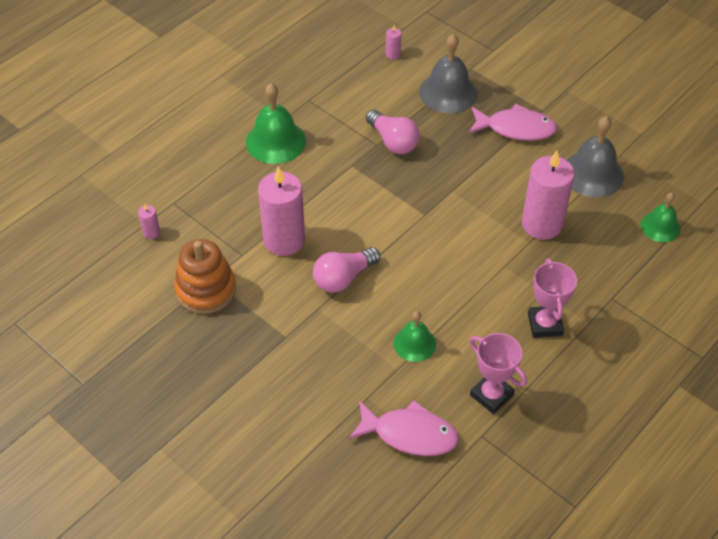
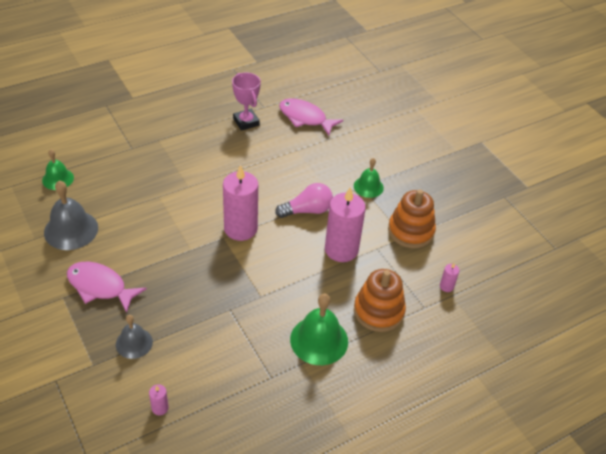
camera: 165 degrees left, 5 degrees down
(222, 184) = (378, 311): none -> orange stacking toy
(393, 141) = (214, 307): pink light bulb -> none
(414, 343) = (278, 159): green bell -> green bell (368, 187)
(448, 92) = (134, 343): grey bell -> grey bell, size x0.62
(542, 224) = (140, 205): pink candle -> pink candle (240, 228)
(545, 324) = (187, 146): pink trophy -> none

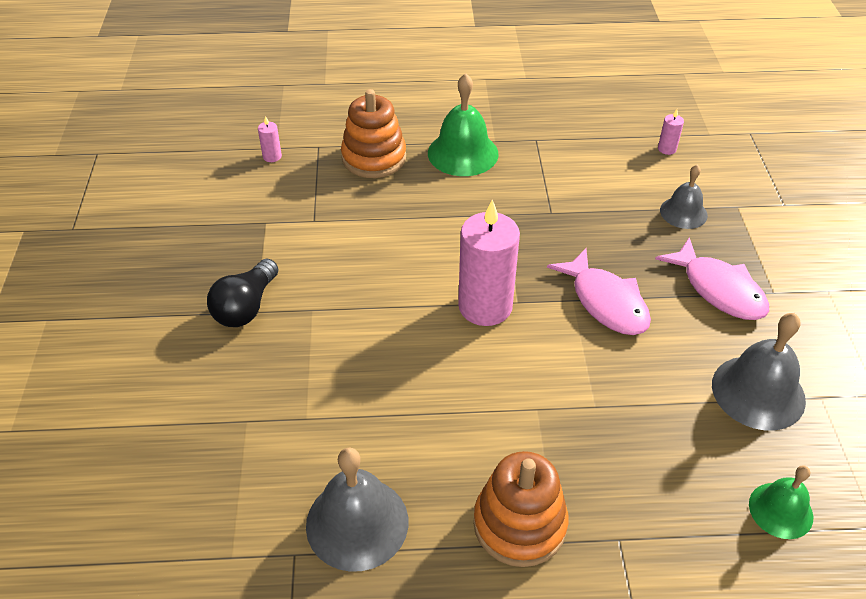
camera: 150 degrees left, 0 degrees up
(246, 122) = (357, 523): pink trophy -> grey bell
(305, 118) = (234, 488): pink fish -> pink fish (606, 302)
(307, 210) = (368, 301): pink light bulb -> none
(341, 249) = (362, 233): pink candle -> none
(368, 187) = (246, 307): green bell -> black light bulb
(410, 231) = (249, 226): orange stacking toy -> orange stacking toy (519, 524)

